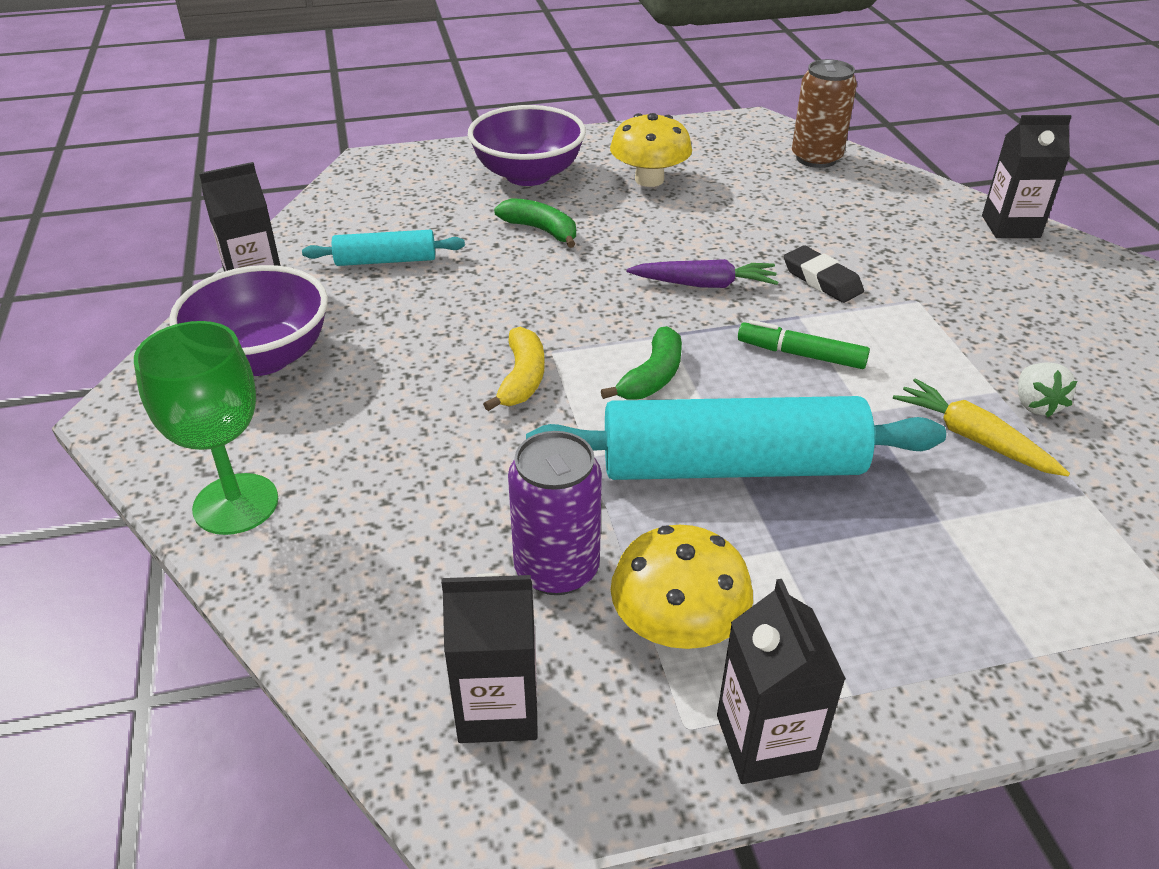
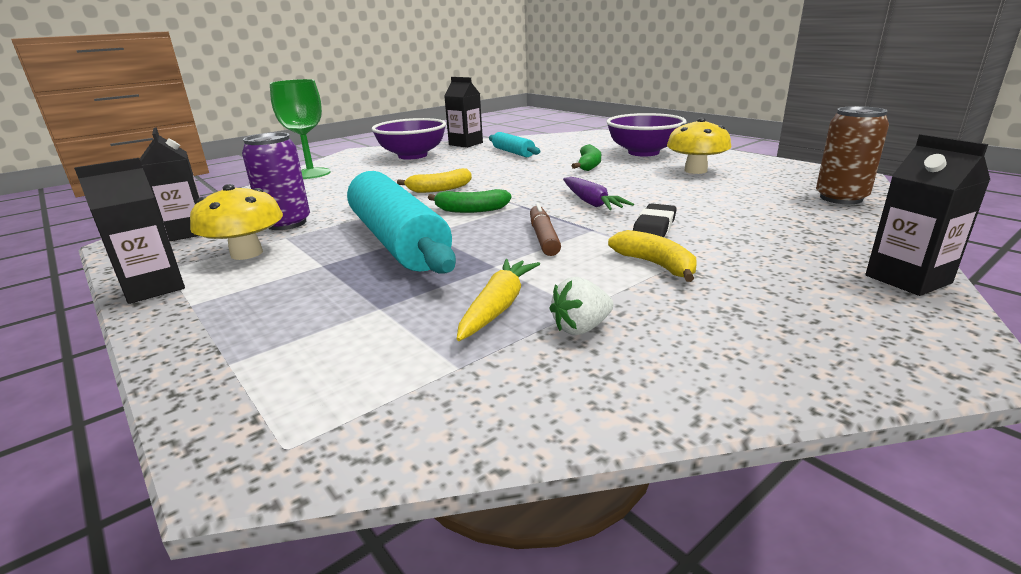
camera: 65 degrees right, 15 degrees down
(801, 355) = (543, 237): green marker -> brown marker
(920, 317) = (655, 265): none -> yellow banana

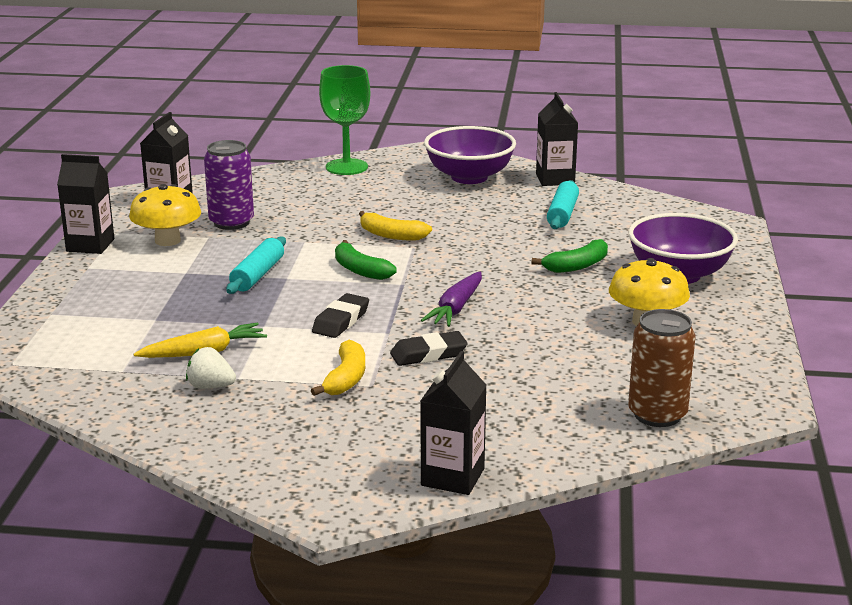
camera: 45 degrees right, 0 degrees up
(397, 241) = (257, 275): turquoise rolling pin -> turquoise rolling pin, size x0.50
(543, 237) = (341, 321): brown marker -> black eraser

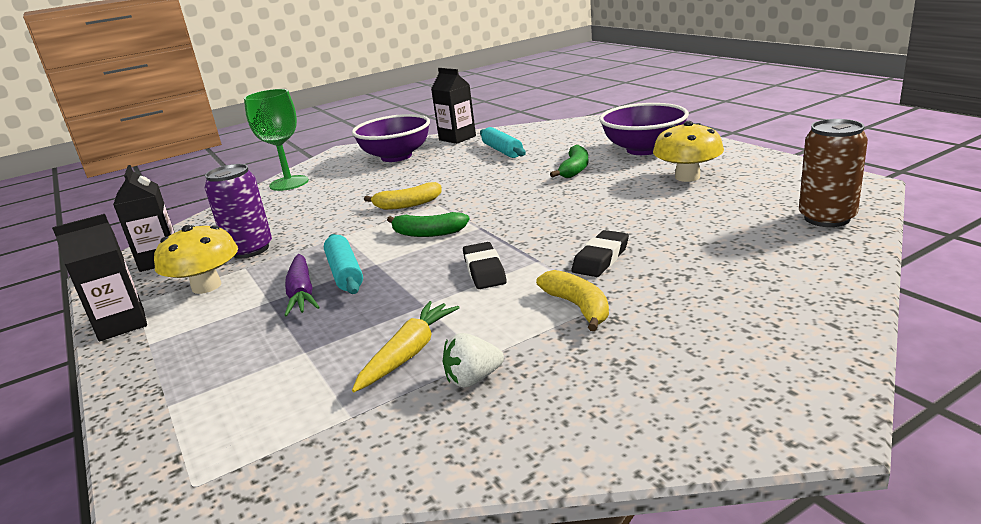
camera: 35 degrees left, 0 degrees up
(452, 477) = (825, 330): black carton -> none
(456, 308) = (553, 223): purple carrot -> purple carrot (302, 293)

